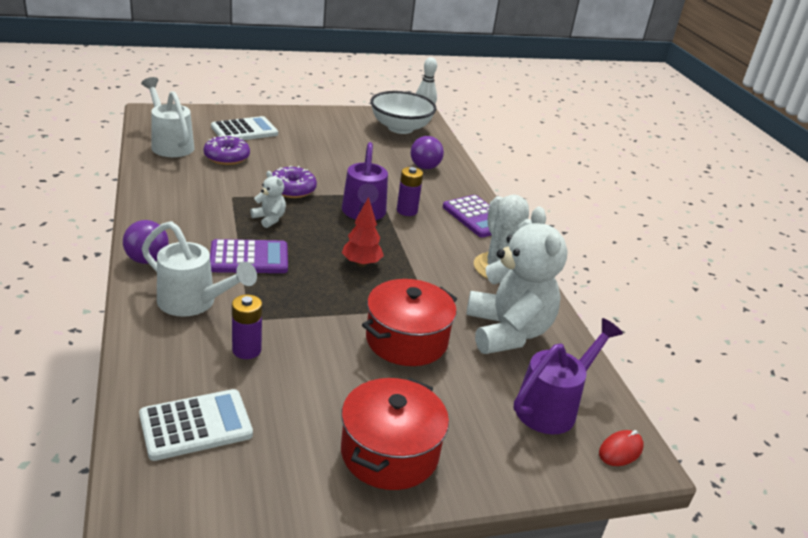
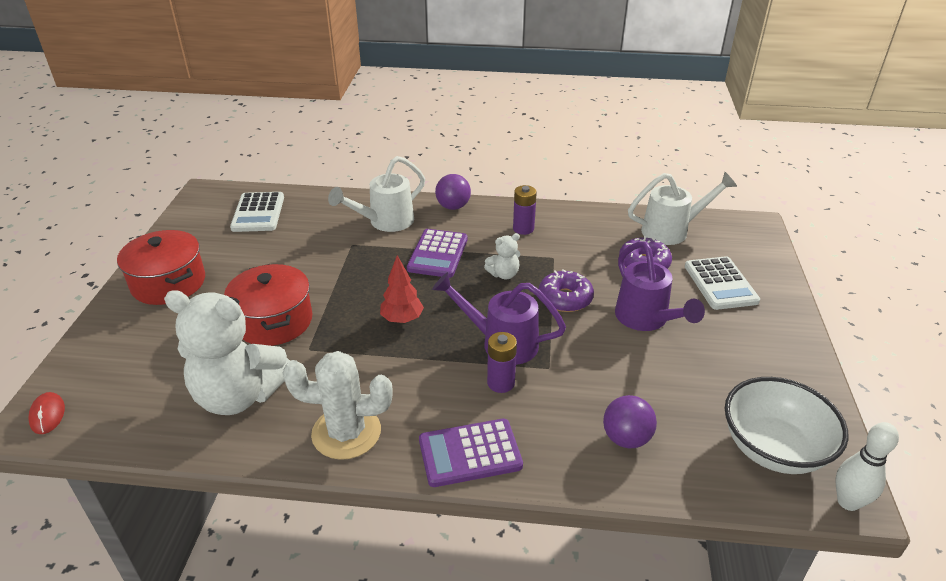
camera: 115 degrees right, 5 degrees up
(246, 350) = (316, 239): purple battery -> purple battery (523, 229)
(552, 406) = (128, 389): purple watering can -> purple watering can (646, 320)

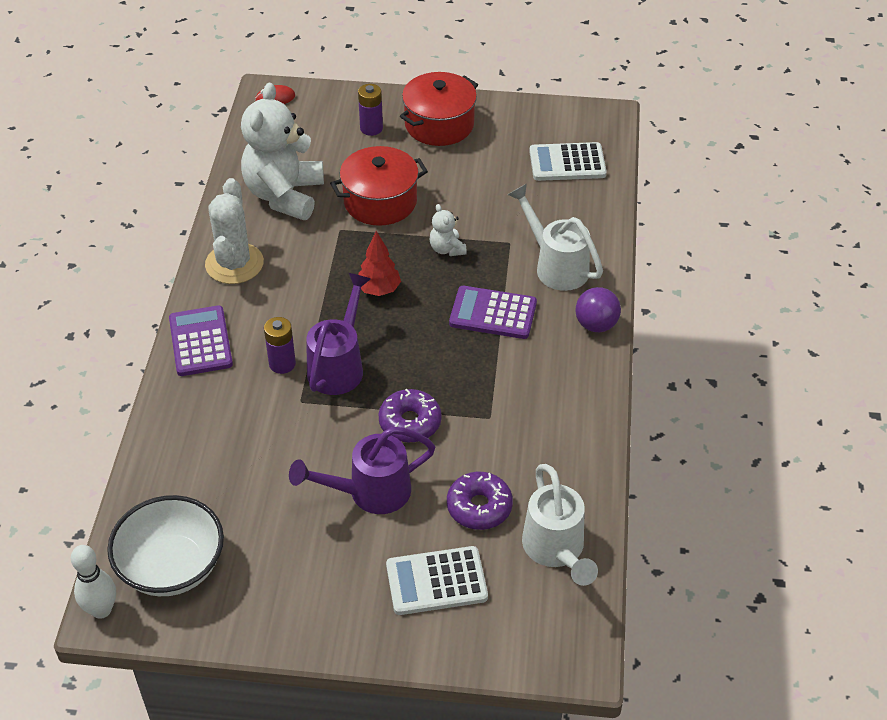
camera: 90 degrees right, 10 degrees up
(504, 274) = (455, 370): white teddy bear -> white teddy bear (447, 249)
(523, 229) = (550, 391): purple battery -> purple battery (371, 128)
(626, 438) = (201, 451): purple ball -> none

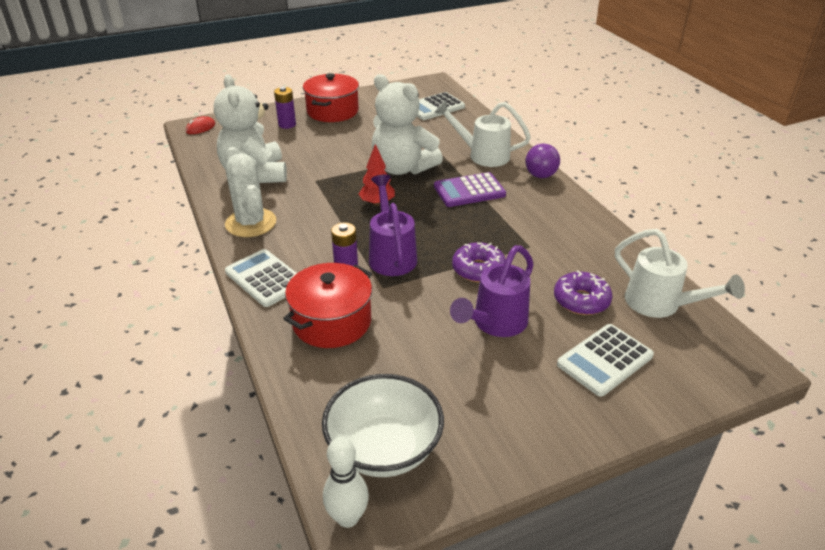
camera: 30 degrees left, 10 degrees down
(200, 341) = (265, 278): purple calculator -> white calculator
(380, 201) = (330, 158): red pot -> red pot (332, 321)
(447, 249) = (402, 168): white teddy bear -> white teddy bear, size x2.31

